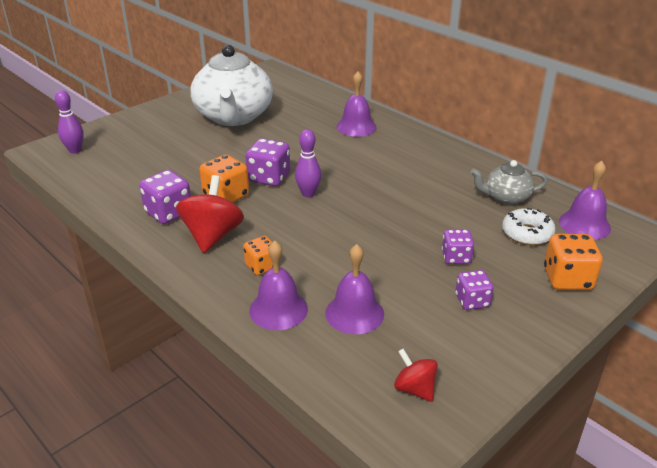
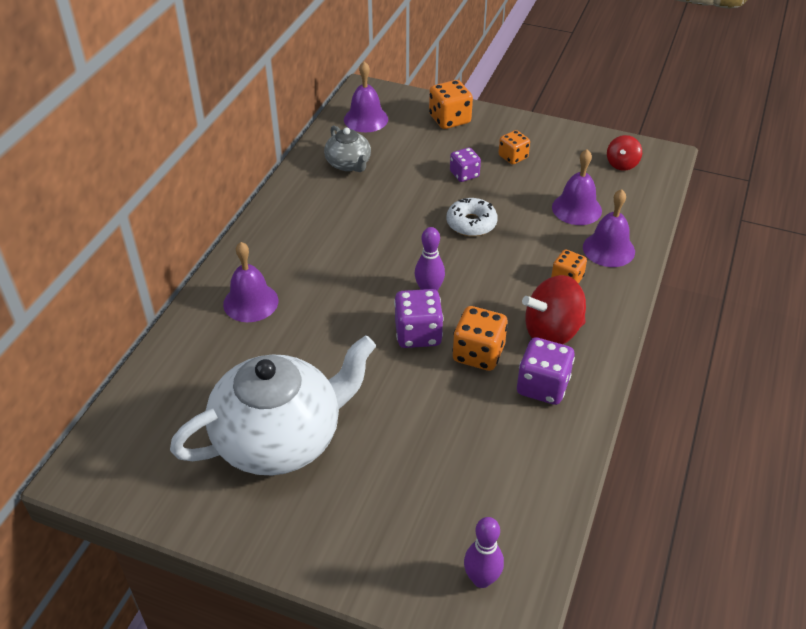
camera: 115 degrees left, 10 degrees up
(472, 301) = (513, 157): purple dice -> orange dice
(527, 233) = (401, 145): white donut -> white donut (471, 223)

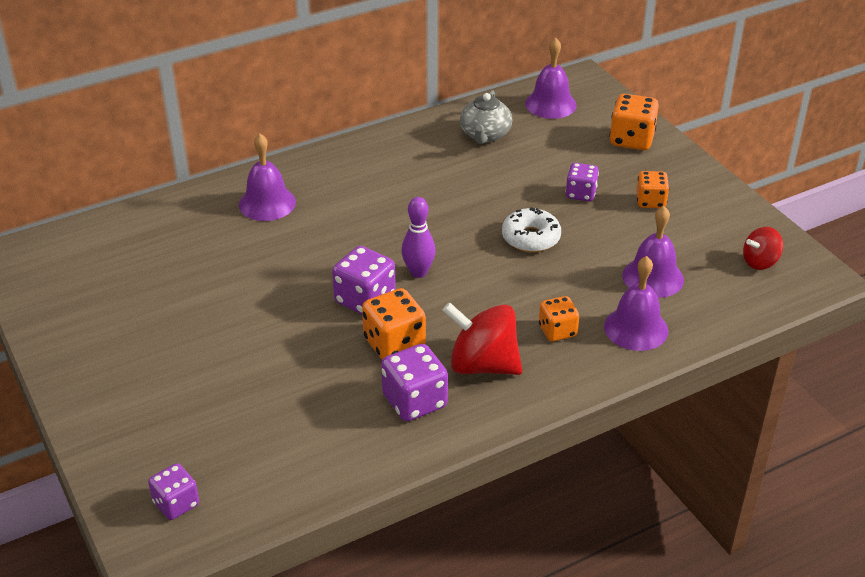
camera: 40 degrees right, 5 degrees down
(280, 438) = (165, 312): white teapot -> none
(481, 579) = (176, 504): purple bowling pin -> purple dice

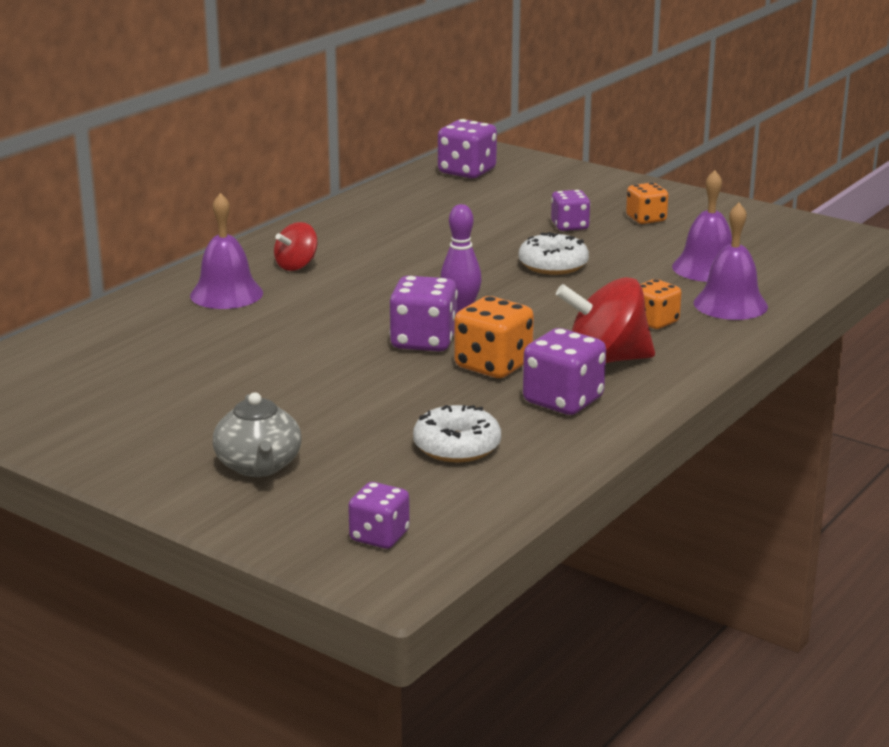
camera: 25 degrees left, 15 degrees down
(300, 426) = (457, 446): none -> white donut
(485, 135) = (421, 204): grey teapot -> grey teapot (259, 466)
(550, 104) = (467, 172): purple bell -> purple dice
(631, 140) = (579, 182): orange dice -> none
(760, 262) = (797, 239): red spinning top -> red spinning top (296, 266)

